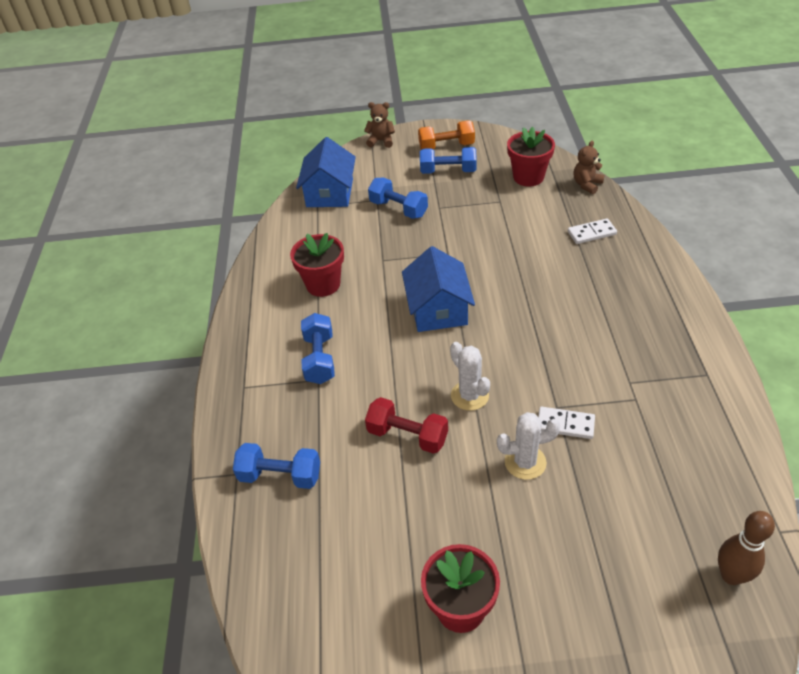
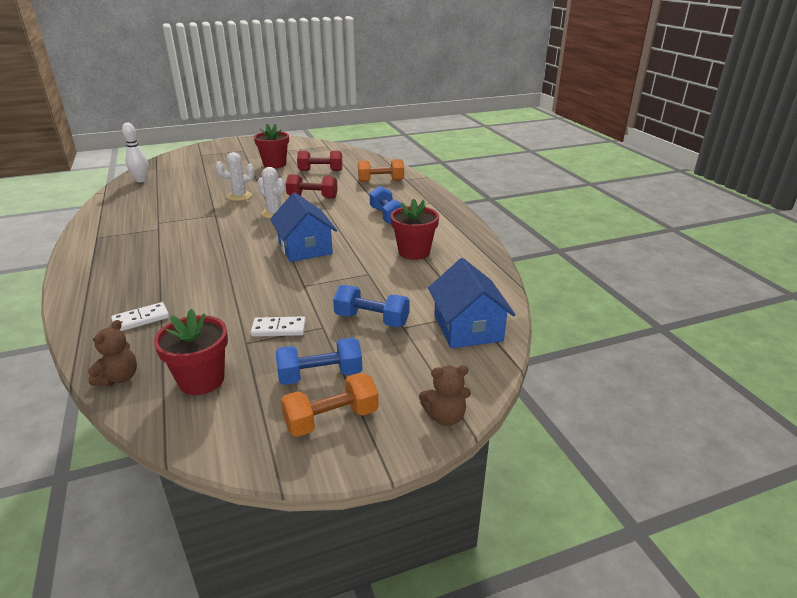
camera: 160 degrees right, 15 degrees down
(280, 476) = (381, 181): blue dumbbell -> orange dumbbell
(372, 548) = (320, 171): none -> red dumbbell
(565, 424) = (211, 209): white domino -> white domino (279, 329)
(731, 575) = (141, 180): brown bowling pin -> white bowling pin

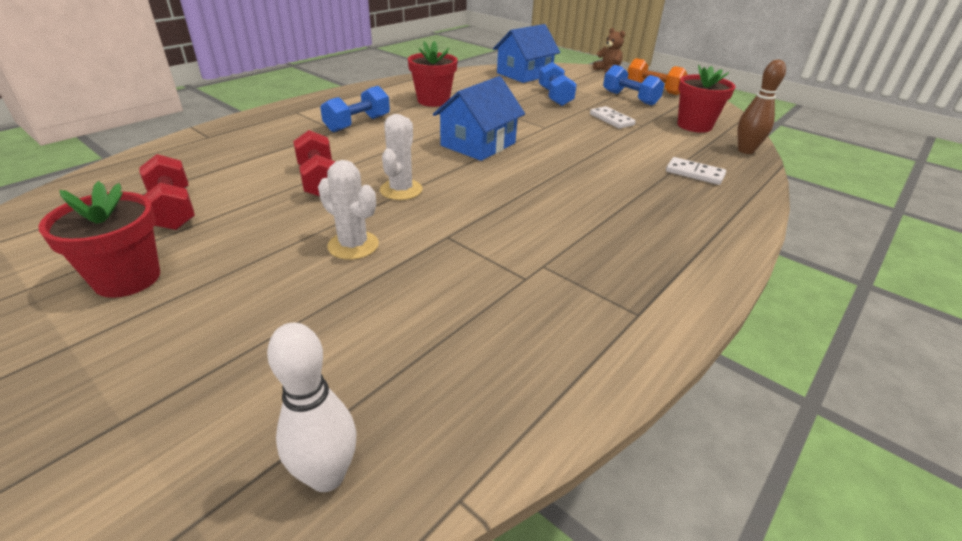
camera: 120 degrees left, 5 degrees up
(119, 378) = (745, 150): brown teddy bear -> brown bowling pin
(381, 181) = (221, 150): orange dumbbell -> none

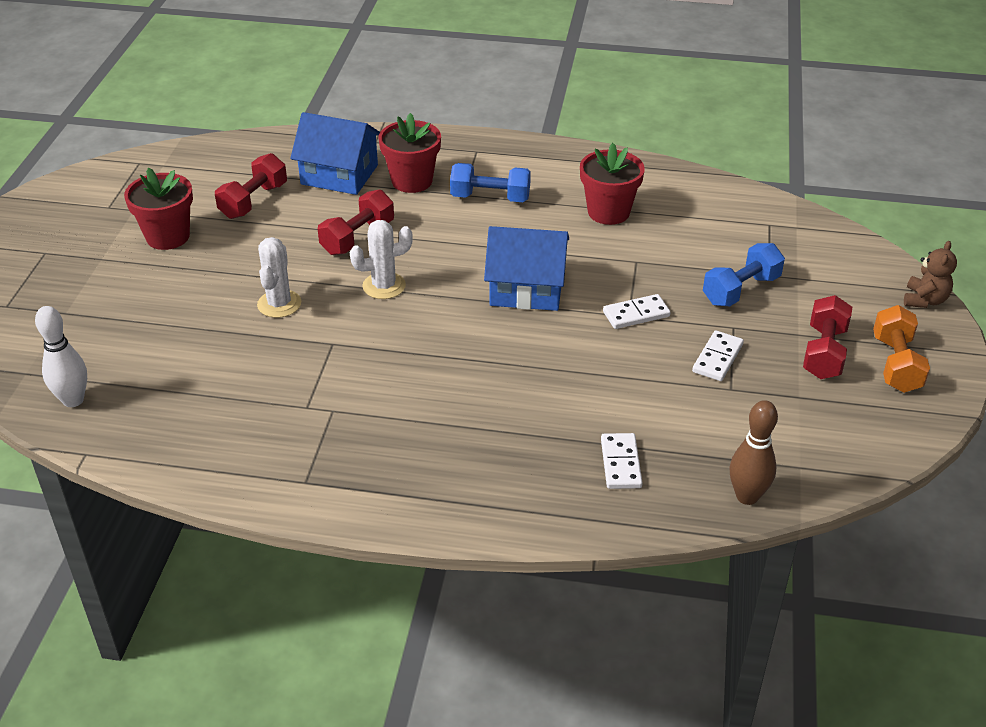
camera: 60 degrees right, 5 degrees up
(524, 74) = (796, 237): blue house -> blue house (339, 174)
(546, 125) = (636, 314): none -> white domino
(630, 98) = (824, 352): blue dumbbell -> red dumbbell
(694, 126) = (786, 434): red flower pot -> red flower pot (412, 181)

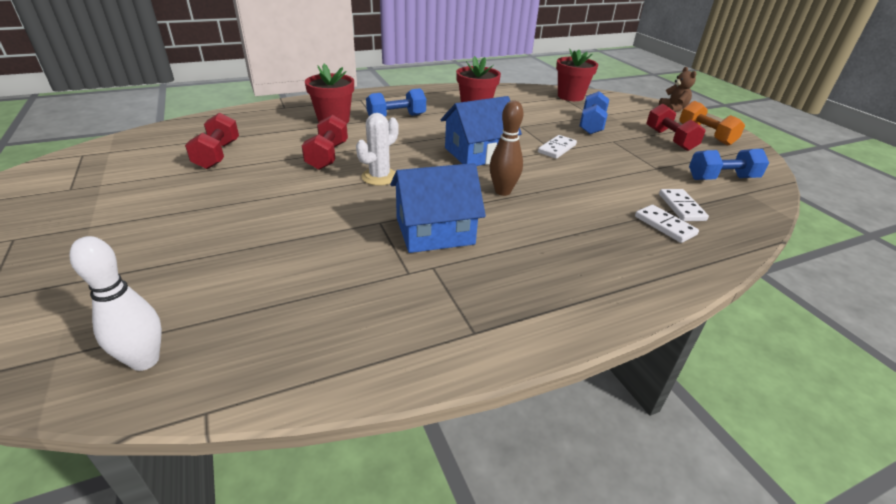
camera: 35 degrees left, 5 degrees down
(168, 237) = (153, 194): red flower pot -> red flower pot (570, 96)
(279, 304) = (306, 210): white cactus -> none
(339, 174) = (275, 127): blue house -> blue house (434, 231)
(717, 358) = (628, 156): white domino -> white domino (681, 207)
(747, 496) = (750, 217): brown bowling pin -> brown bowling pin (502, 191)
(799, 436) = (722, 178): none -> blue dumbbell

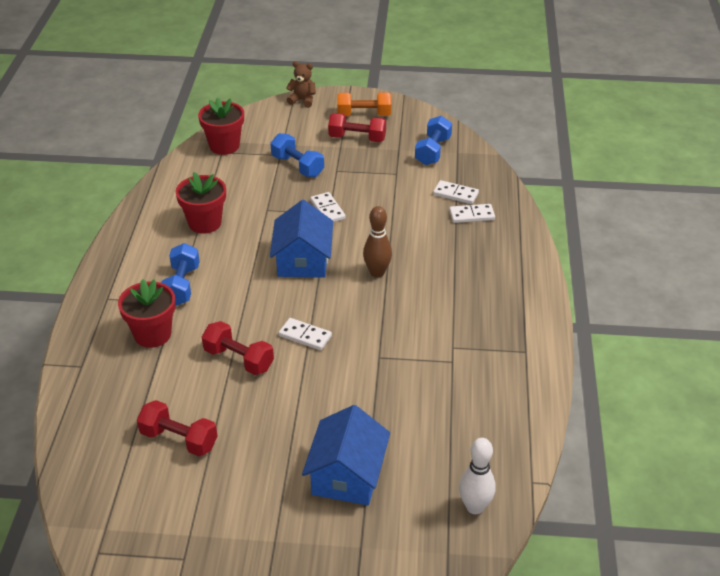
camera: 60 degrees left, 5 degrees up
(379, 177) = (305, 336): white cactus -> white domino
(434, 231) = (410, 331): blue house -> blue house (347, 475)

